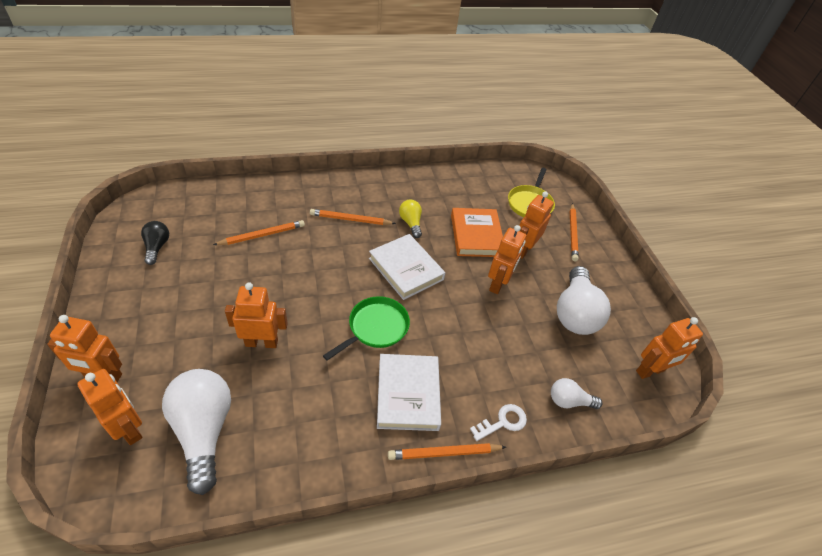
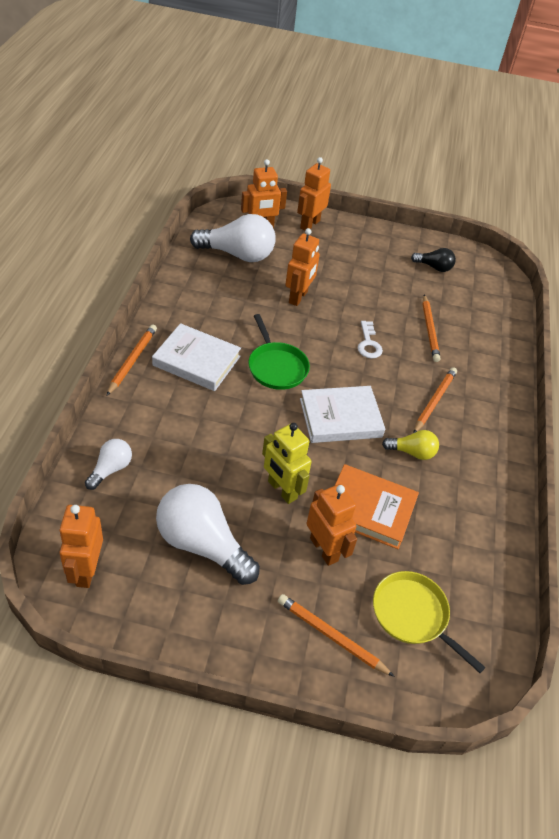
camera: 115 degrees right, 0 degrees up
(498, 284) = (282, 490): orange robot -> yellow robot
(502, 422) = (129, 409): white key -> white key (368, 343)

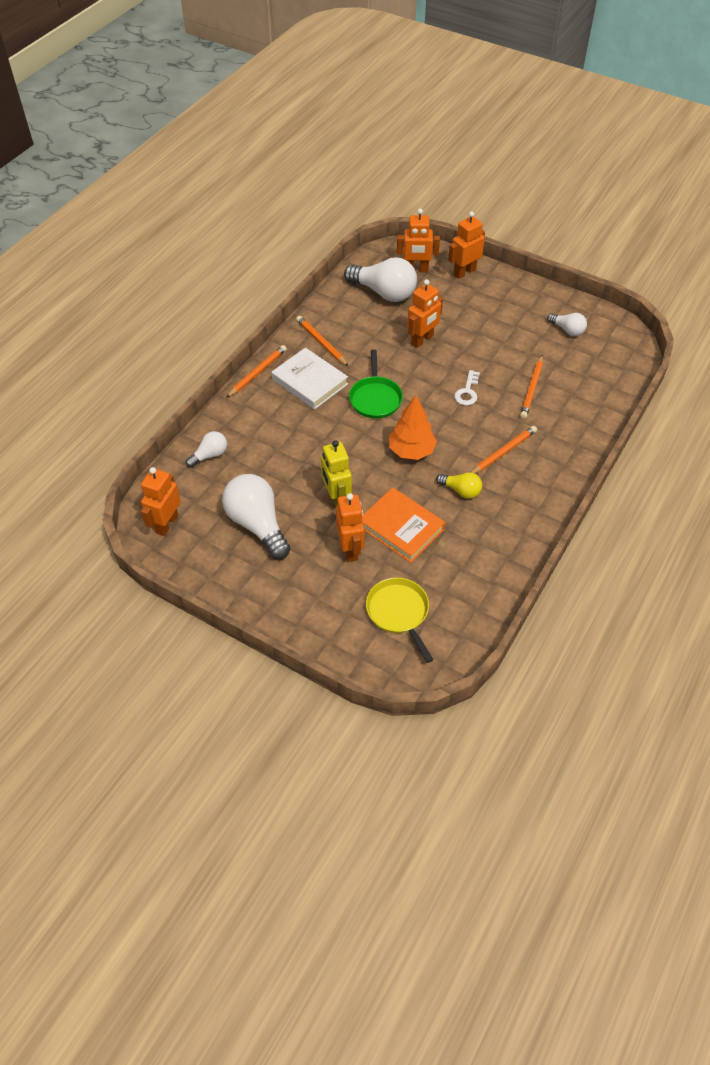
camera: 25 degrees right, 5 degrees up
(331, 636) = (327, 611): orange pencil -> orange pencil (321, 342)
(340, 418) = (411, 451): white book -> orange tree
(434, 267) = (567, 330): black light bulb -> white light bulb

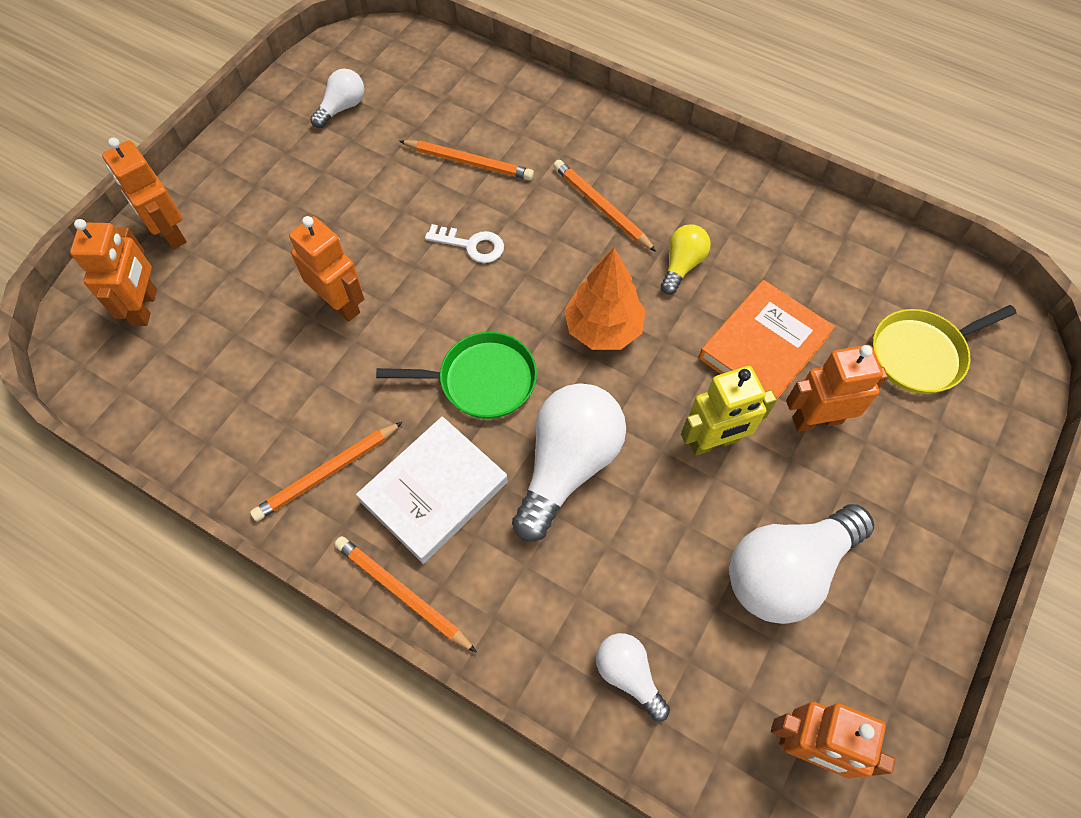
camera: 90 degrees left, 10 degrees up
(384, 293) = (201, 362): white light bulb -> white light bulb (568, 465)

